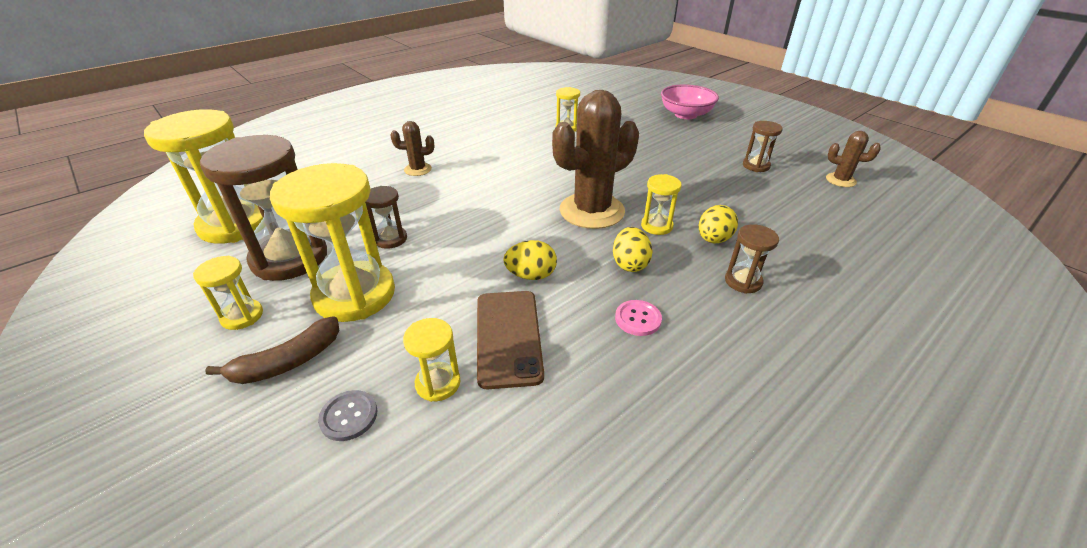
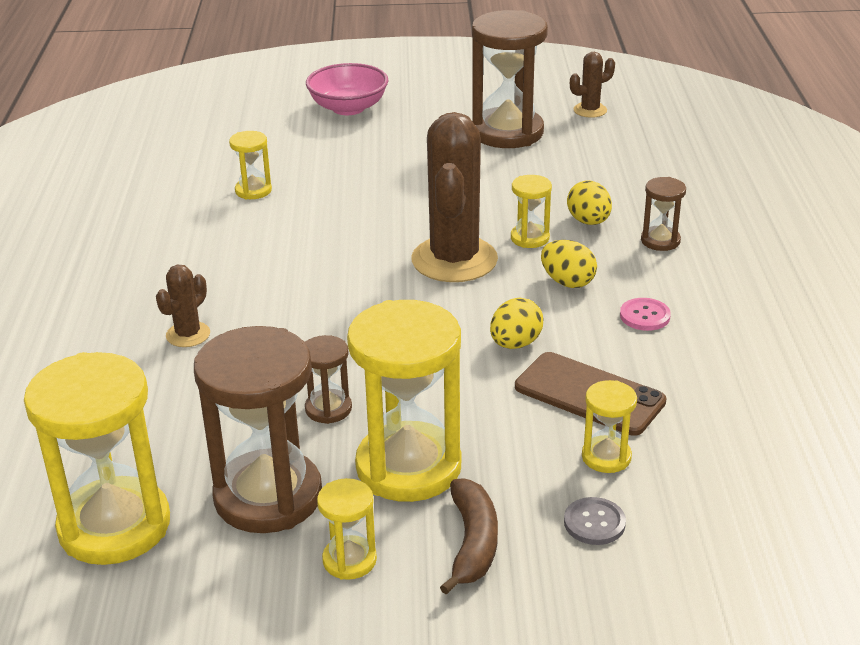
camera: 50 degrees left, 5 degrees down
(756, 166) = (507, 132): brown hourglass -> brown hourglass, size x2.12

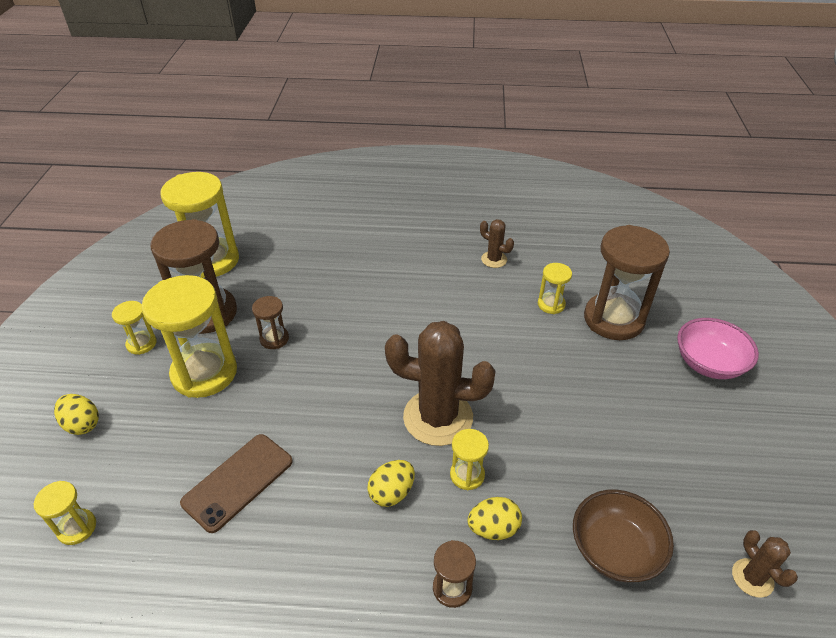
camera: 95 degrees right, 10 degrees up
(188, 335) = (369, 278): brown cactus -> brown cactus (494, 259)
(472, 543) = (125, 397): brown banana -> none
(507, 132) = (678, 484): brown hourglass -> brown hourglass (613, 319)
(515, 344) = (314, 443): yellow egg -> yellow egg (82, 424)
(587, 163) = (615, 549): none -> brown bowl
(594, 523) = (109, 461): grey button -> none
(606, 457) = (166, 479): yellow hourglass -> yellow hourglass (77, 528)
(644, 316) = (328, 544): pink button -> none

